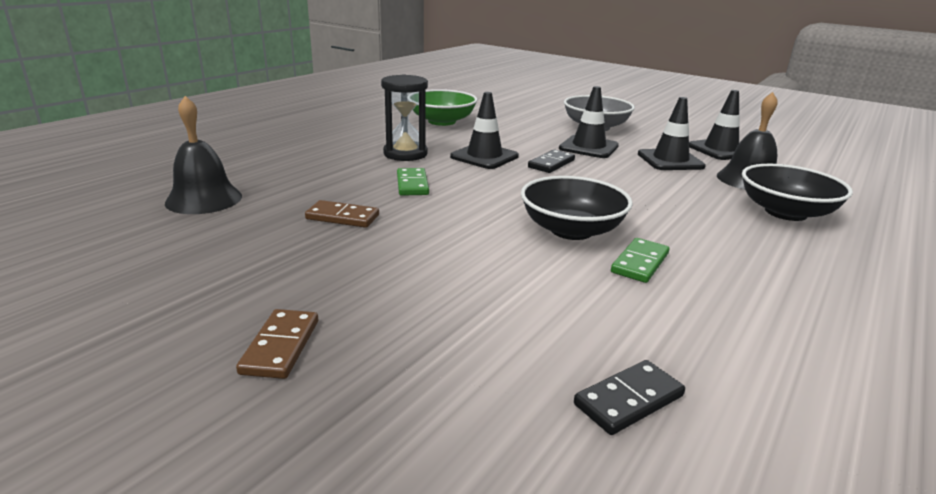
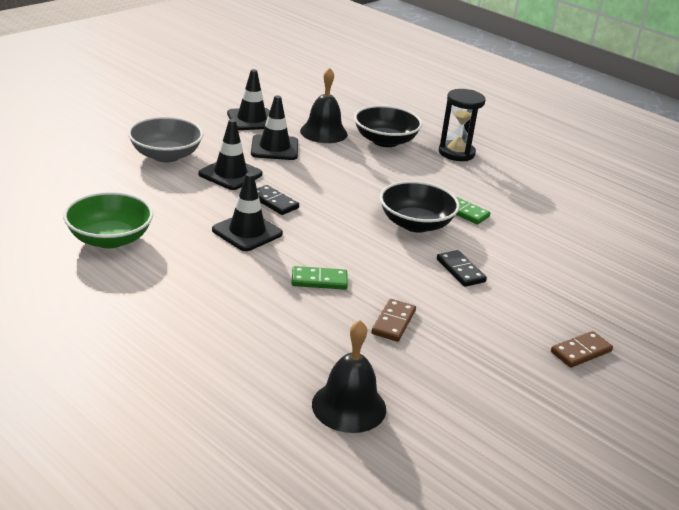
camera: 85 degrees left, 5 degrees up
(280, 346) = (581, 352): brown domino -> brown domino turned 45 degrees counterclockwise
(405, 154) = (229, 276): black hourglass -> black hourglass (456, 153)
(629, 400) = (598, 250): black domino -> black domino (460, 270)

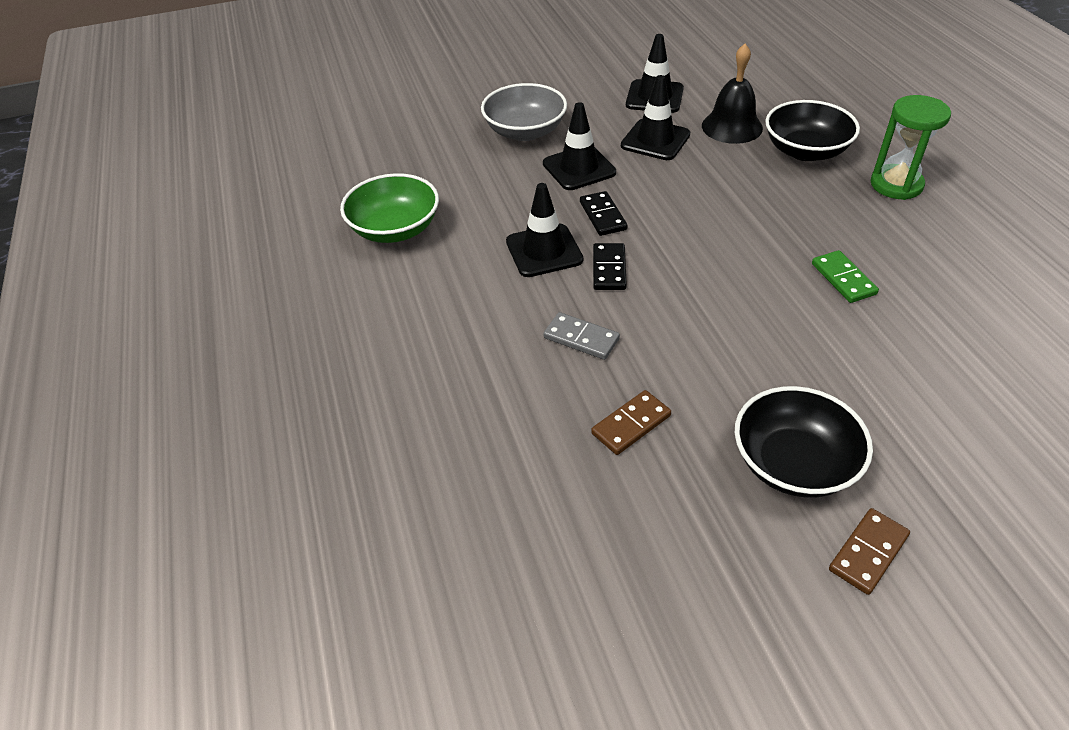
camera: 35 degrees right, 15 degrees up
(319, 280) = (581, 338): green domino -> grey domino
(349, 406) = (493, 530): black bell -> none
(415, 224) = (762, 284): black bowl -> black bowl (793, 463)
(456, 153) = (896, 185): black hourglass -> green hourglass
(460, 270) = (776, 370): black domino -> black domino (609, 269)
(581, 352) = (868, 553): brown domino -> brown domino turned 45 degrees counterclockwise

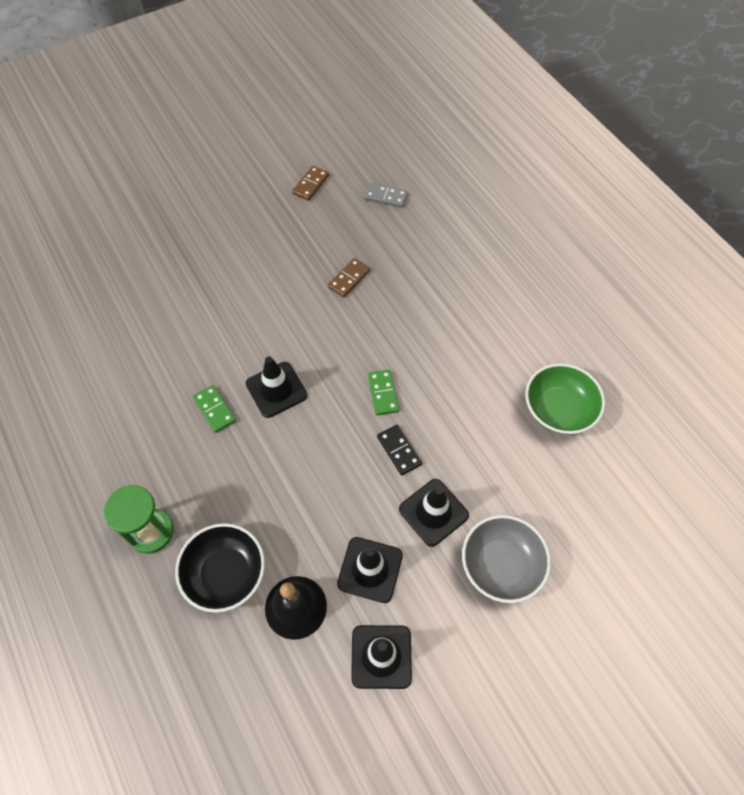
camera: 165 degrees right, 15 degrees up
(544, 251) = (435, 404): black traffic cone -> black traffic cone (276, 389)
(581, 338) = (389, 331): grey domino -> grey domino (386, 197)
(609, 269) = (383, 393): black domino -> green domino
(793, 463) = (260, 271): black bowl -> none
(868, 553) = (229, 234): brown domino -> brown domino (310, 184)

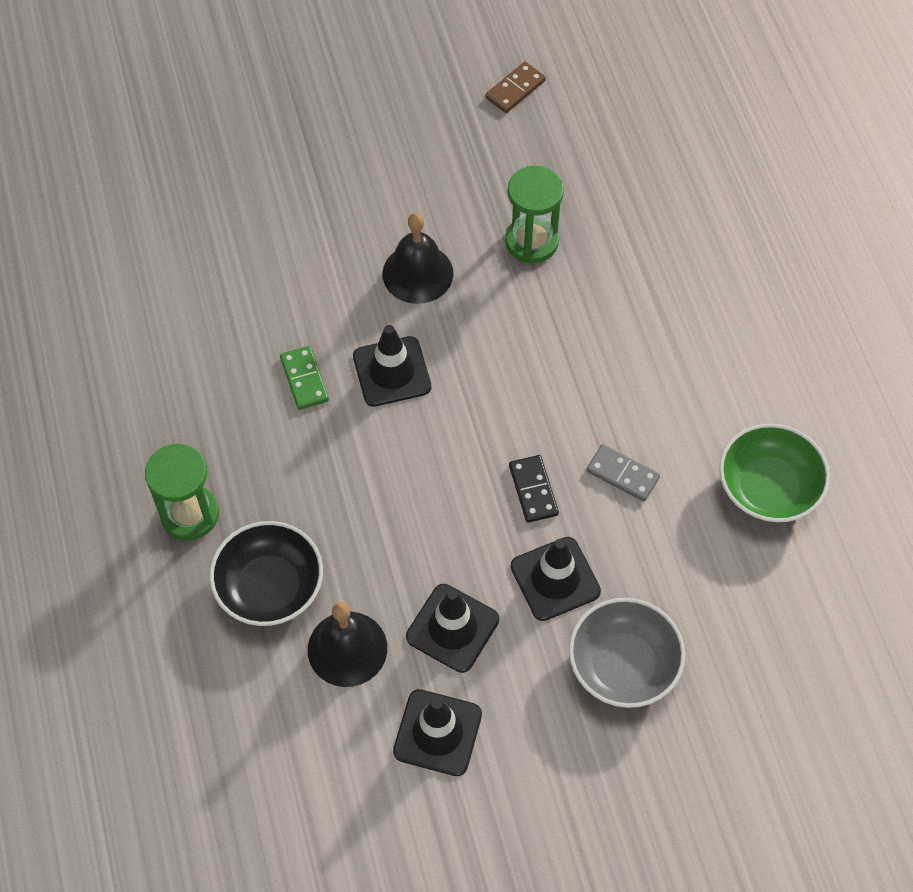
camera: 15 degrees right, 0 degrees up
(277, 317) = (417, 273): none -> black bell
(349, 279) = (532, 241): brown domino -> green hourglass
(383, 393) = (533, 410): green domino -> none
(386, 197) = (619, 131): grey domino -> grey domino (622, 474)

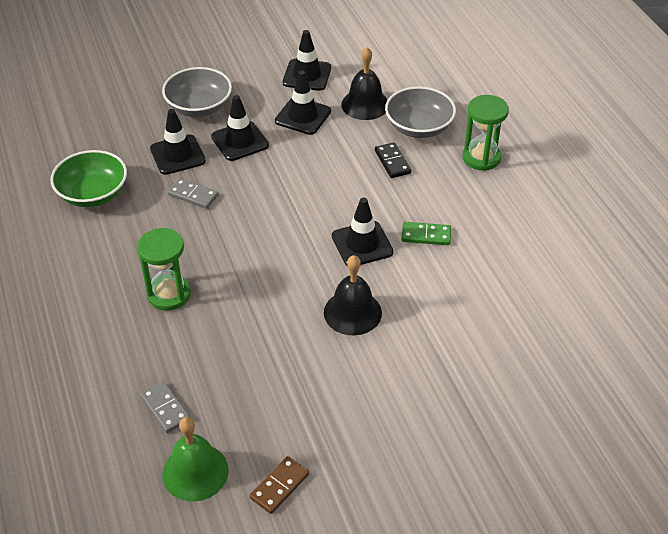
camera: 175 degrees right, 15 degrees down
(270, 587) = (419, 127): black bowl -> grey bowl
(304, 379) = (426, 235): green domino -> green domino turned 60 degrees counterclockwise
(532, 241) = (259, 343): green hourglass -> green hourglass (169, 294)
(533, 490) = (255, 183): black domino -> black domino (392, 162)
(600, 108) = (195, 472): none -> green bell
(636, 174) = (165, 408): none -> grey domino
(651, 557) = (177, 155): none -> black traffic cone

